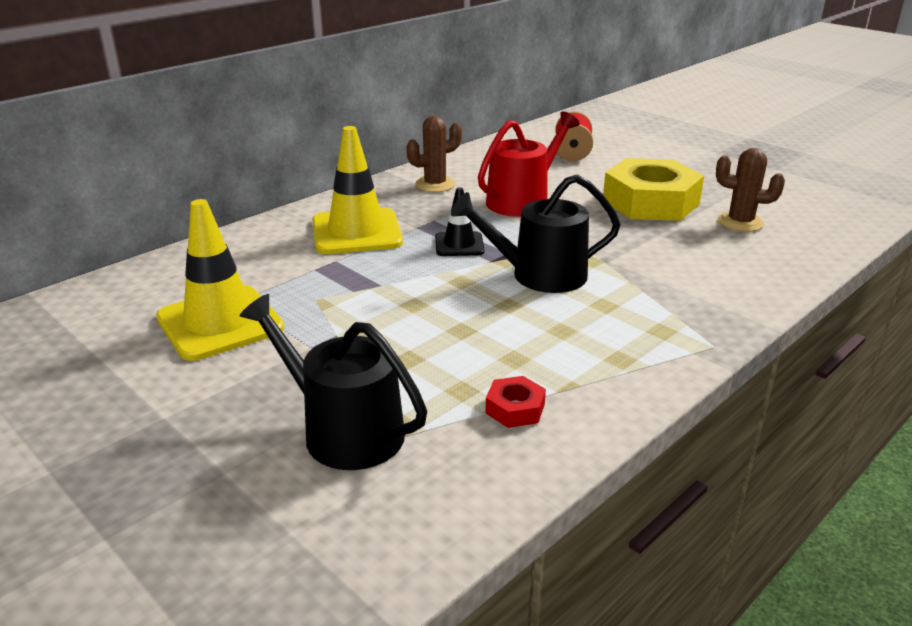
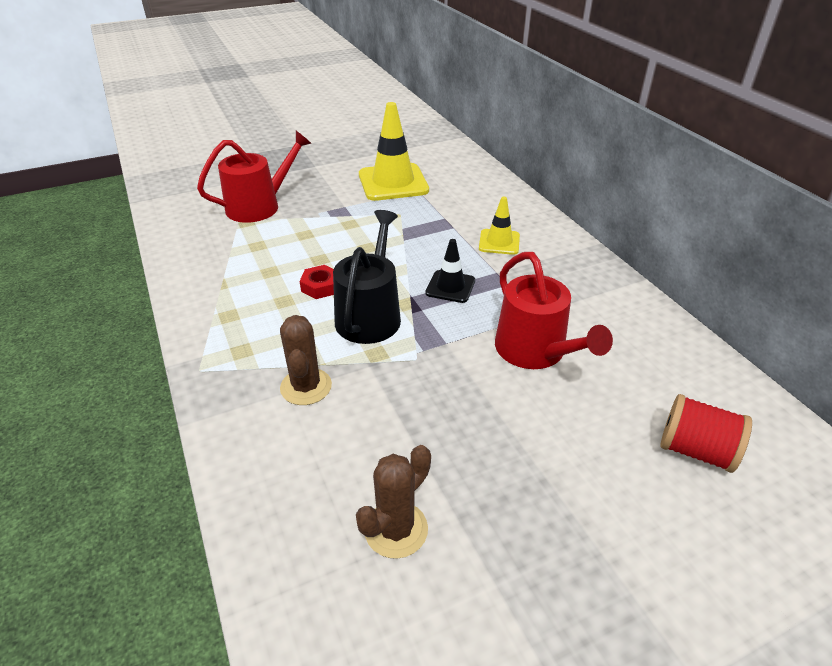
camera: 110 degrees right, 10 degrees up
(344, 431) = (259, 206): black watering can -> red watering can
(356, 232) = (499, 242): yellow traffic cone -> yellow traffic cone, size x0.54
(435, 185) = (597, 302): brown cactus -> brown cactus (306, 387)
(515, 409) = (223, 259): red nut -> red nut (320, 286)
(650, 202) = (494, 462): yellow nut -> none

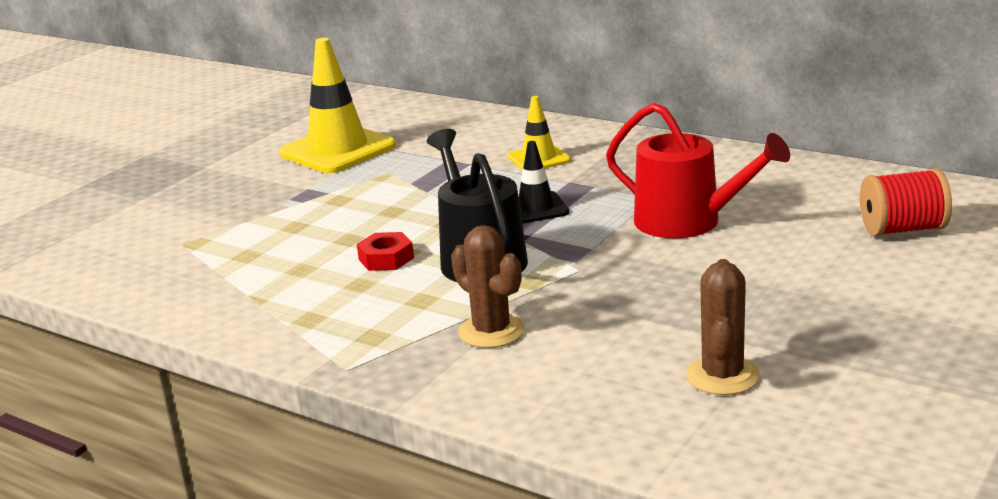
camera: 30 degrees left, 15 degrees down
(259, 206) = (189, 224): red watering can -> none

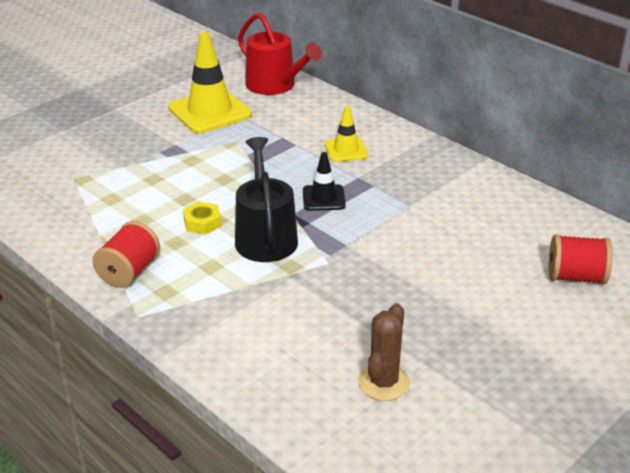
camera: 10 degrees right, 10 degrees up
(310, 325) = (129, 272): none -> red spool
(386, 259) = (202, 223): red nut -> yellow nut
(491, 331) = (246, 305): brown cactus -> none
(687, 222) = (424, 235): red watering can -> red watering can (275, 85)

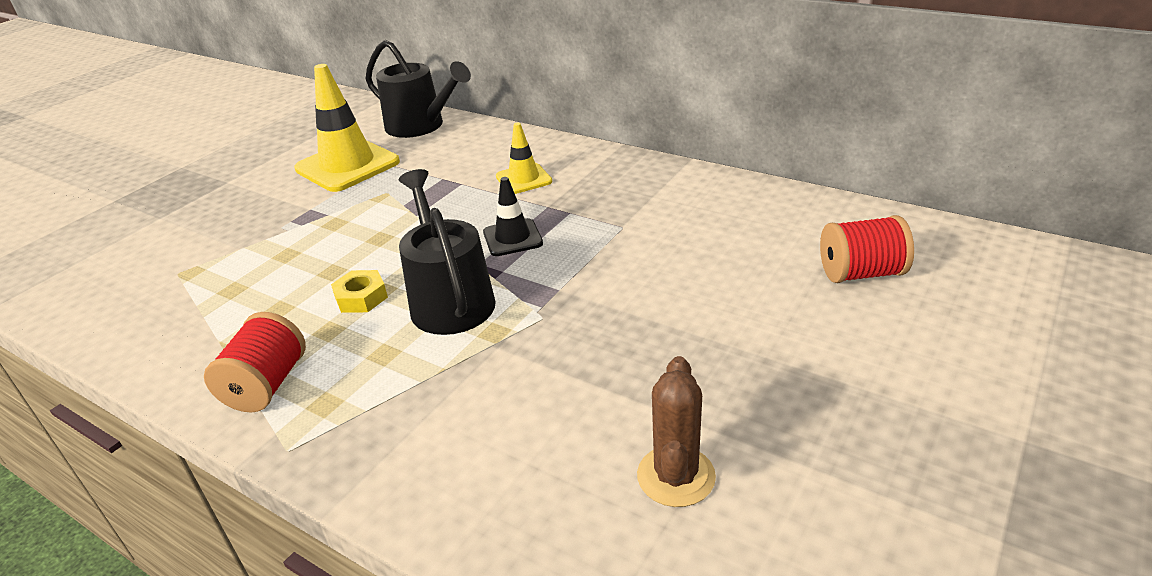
camera: 10 degrees left, 0 degrees up
(275, 85) = (420, 126): red watering can -> black watering can

